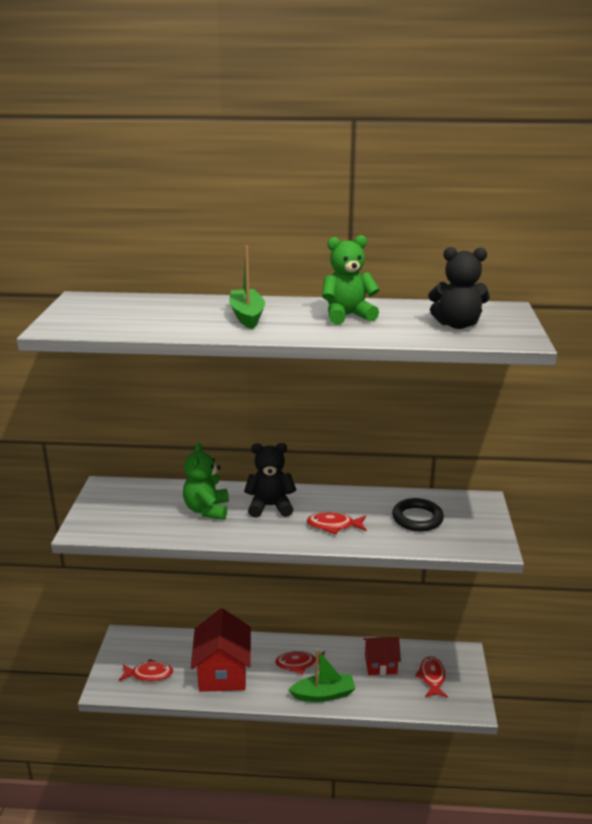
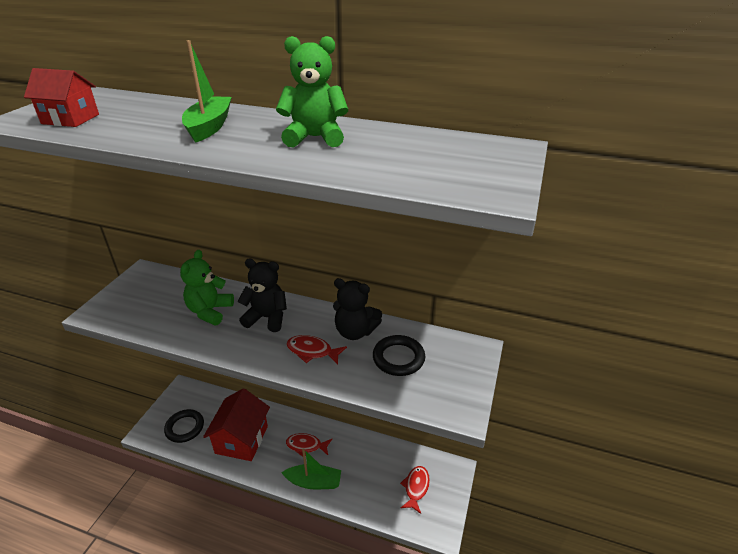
camera: 15 degrees right, 10 degrees up
(149, 674) = (185, 427): red fish -> black ring
(380, 664) = (375, 463): red house -> red house (70, 119)
(457, 325) = (432, 163): black teddy bear -> black teddy bear (355, 331)

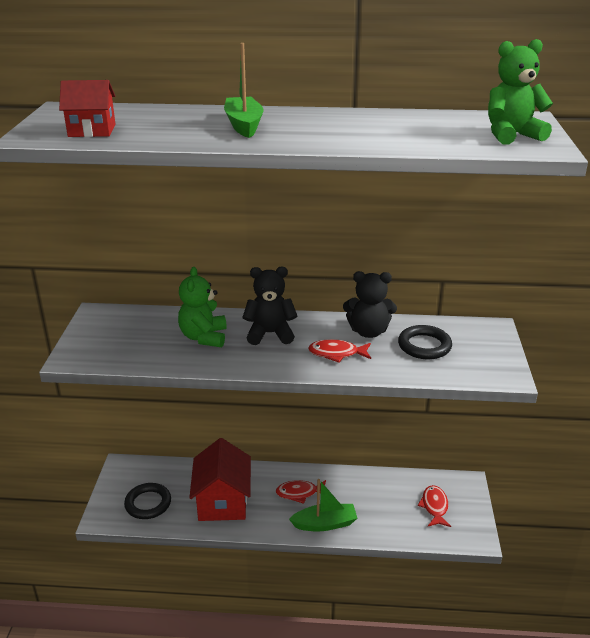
camera: 15 degrees left, 5 degrees down
(315, 138) = (353, 125): green teddy bear -> green teddy bear (511, 135)

